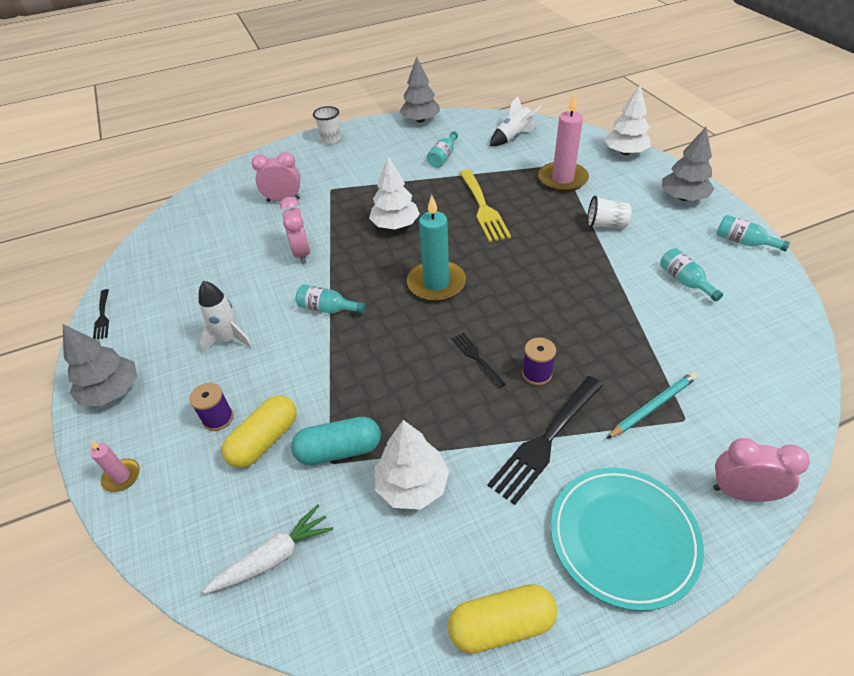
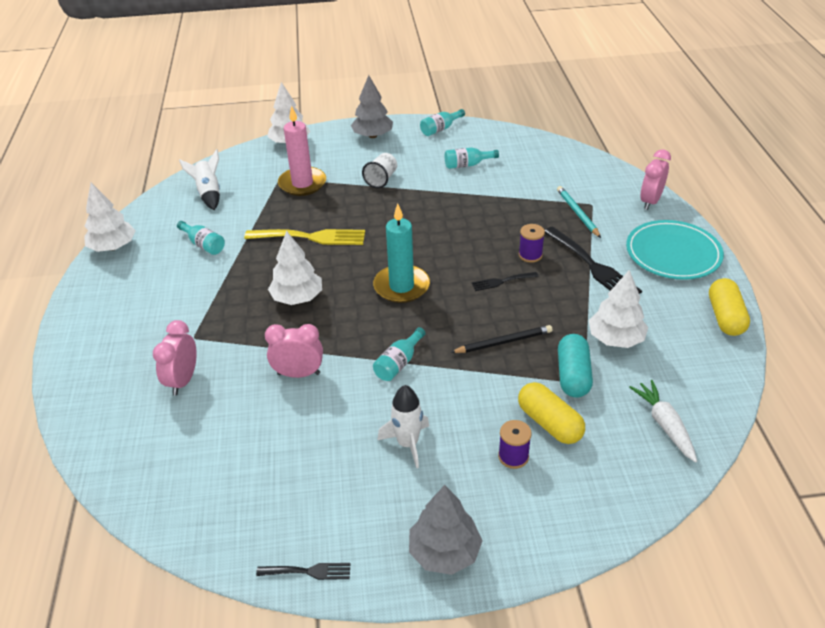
camera: 75 degrees left, 5 degrees down
(122, 477) = (564, 535): pink candle -> none
(331, 140) = (84, 325): white cup -> none
(377, 379) = (503, 342): none -> black pencil
(420, 120) = (113, 247): grey tree -> white tree

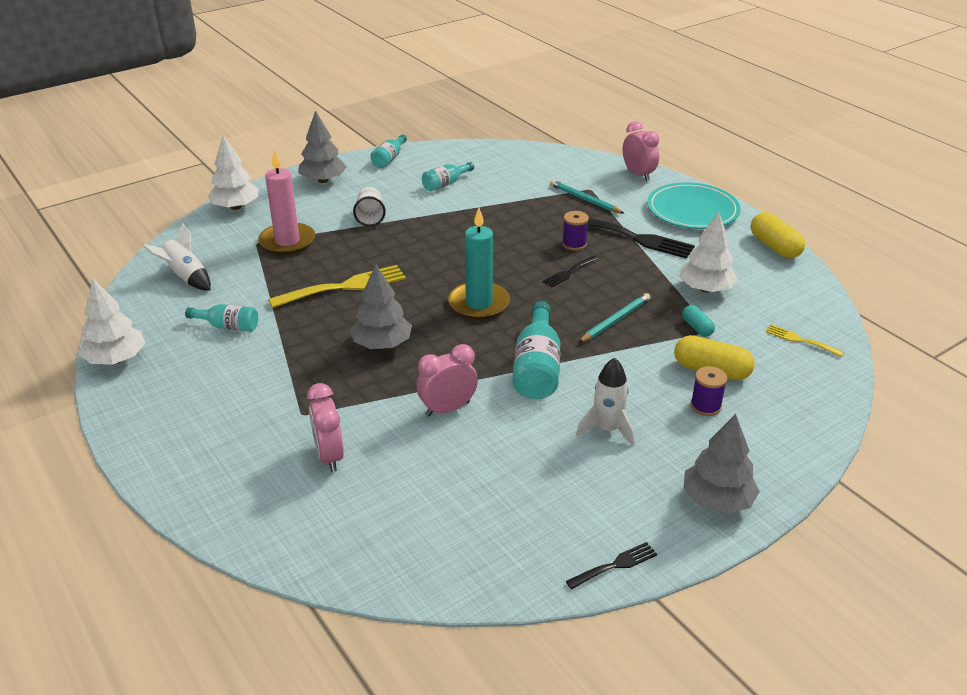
camera: 30 degrees left, 5 degrees down
(297, 298) = (382, 344): white tree -> grey tree
(399, 363) = (537, 367): turquoise bottle -> turquoise bottle, size x1.69
(503, 342) = (615, 320): black pencil -> turquoise pencil
(573, 375) = (697, 328): turquoise capsule -> turquoise capsule, size x0.58
(650, 201) = (638, 175): pink clock -> pink clock turned 150 degrees clockwise
(664, 425) = (800, 340): white carrot -> yellow fork

